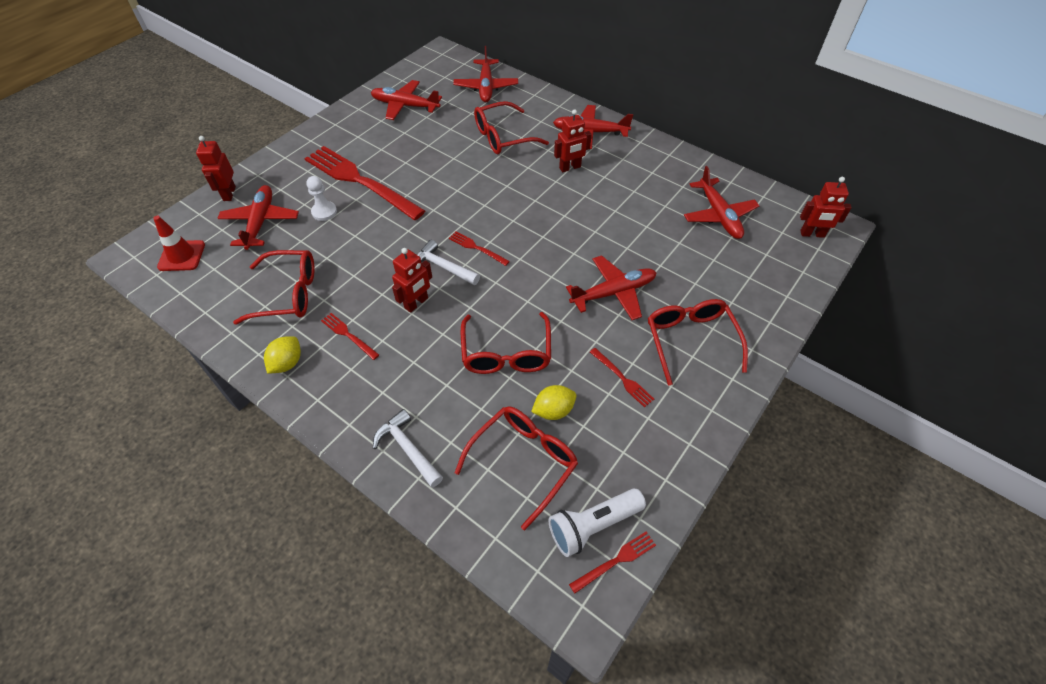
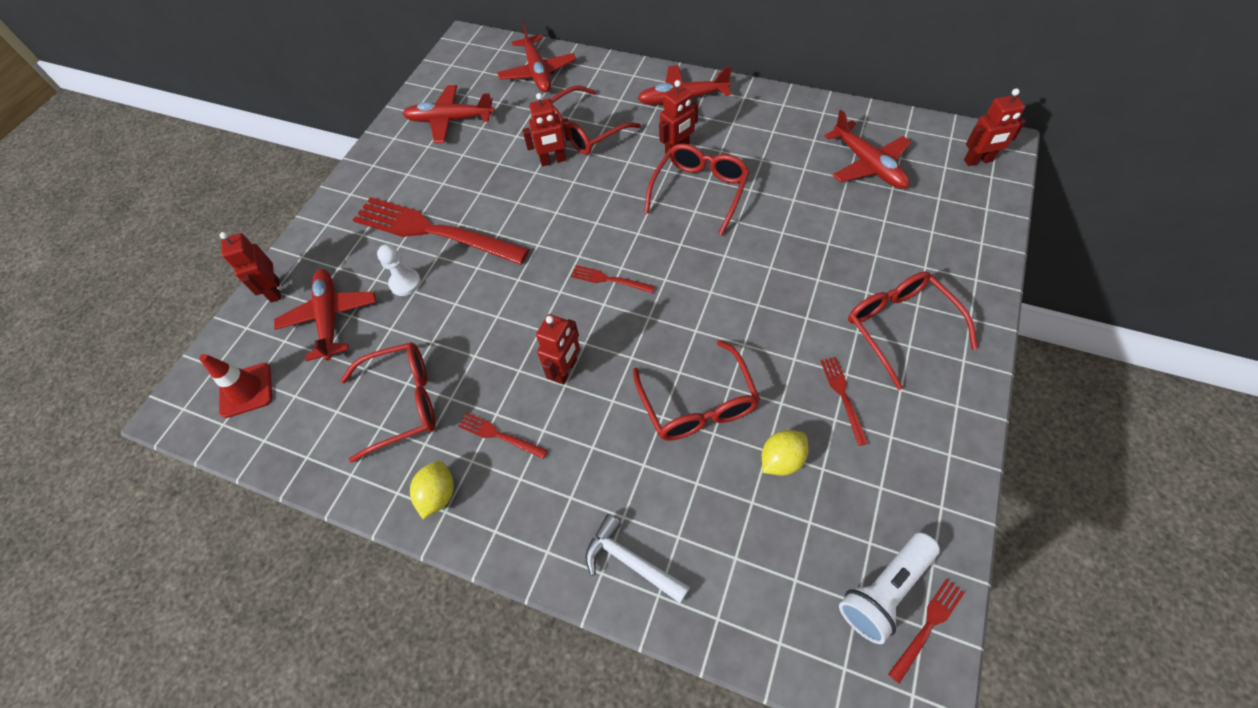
camera: 10 degrees left, 5 degrees up
(443, 267) = (578, 315): white hammer -> none
(470, 153) = (553, 161): none -> red robot
(523, 462) = (773, 535): red glasses -> red glasses (699, 191)
(613, 293) = (789, 293): red plane -> none
(622, 378) = (843, 396): red fork -> red fork turned 135 degrees counterclockwise

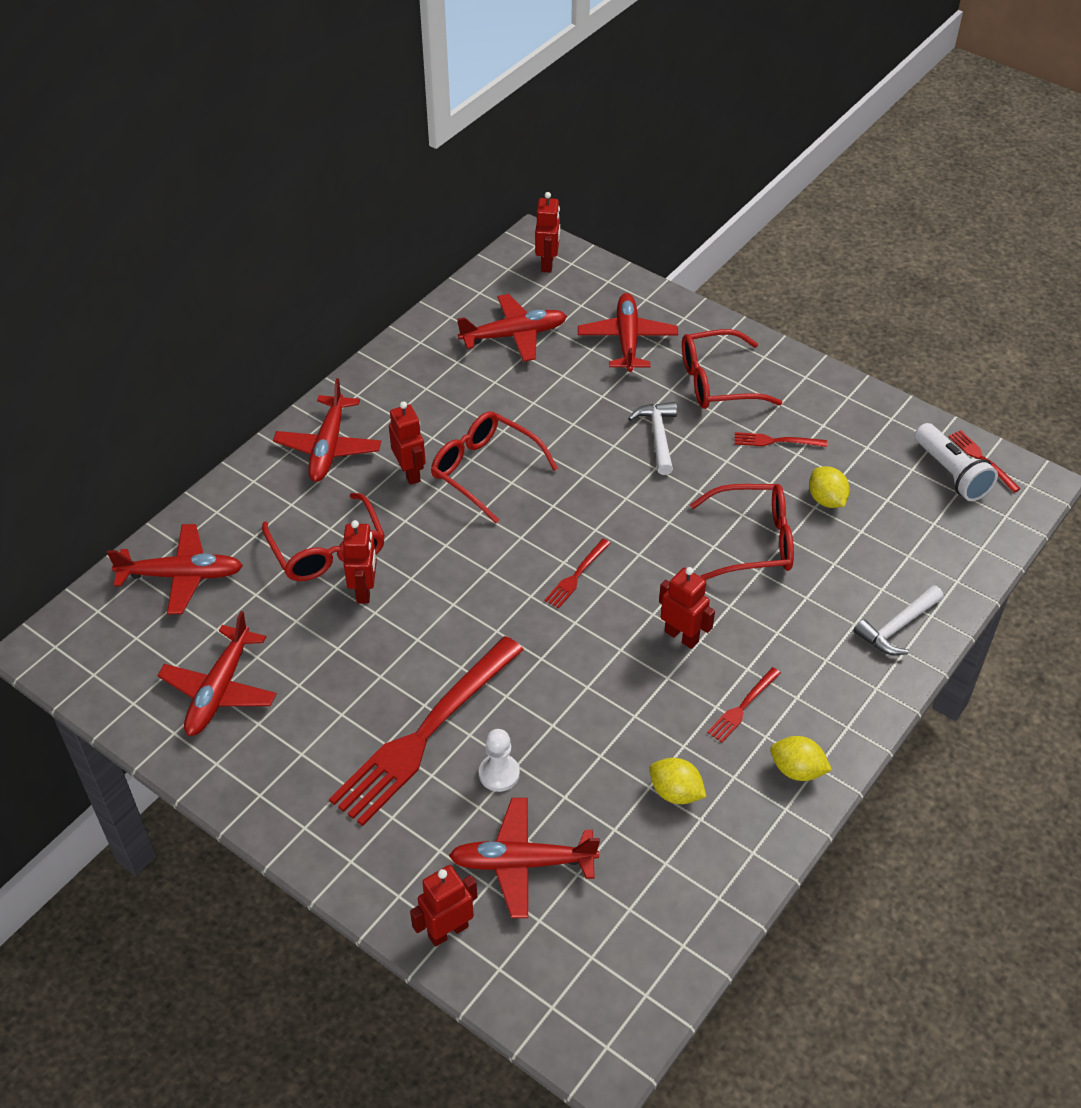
camera: 80 degrees left, 10 degrees down
(246, 390) = (603, 966): red traffic cone -> none
(274, 290) = (448, 931): red robot -> red robot turned 150 degrees clockwise
(403, 403) = (675, 792): red glasses -> yellow lemon
(798, 297) = (658, 436): none -> white hammer
(914, 243) = (627, 340): none -> red plane

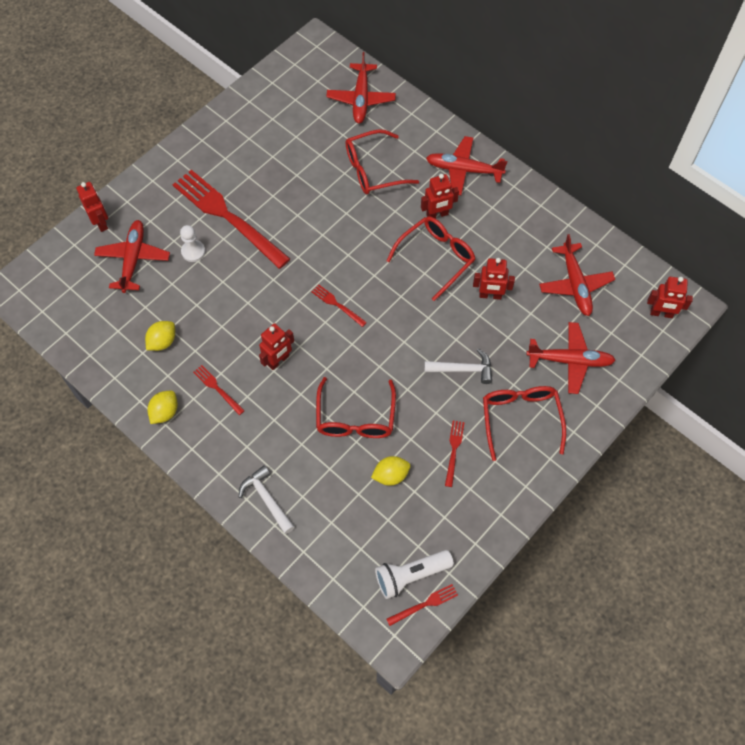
camera: 95 degrees right, 15 degrees up
(219, 689) = (275, 120): red plane -> none
(364, 590) = (338, 188): red robot -> red robot (490, 295)

